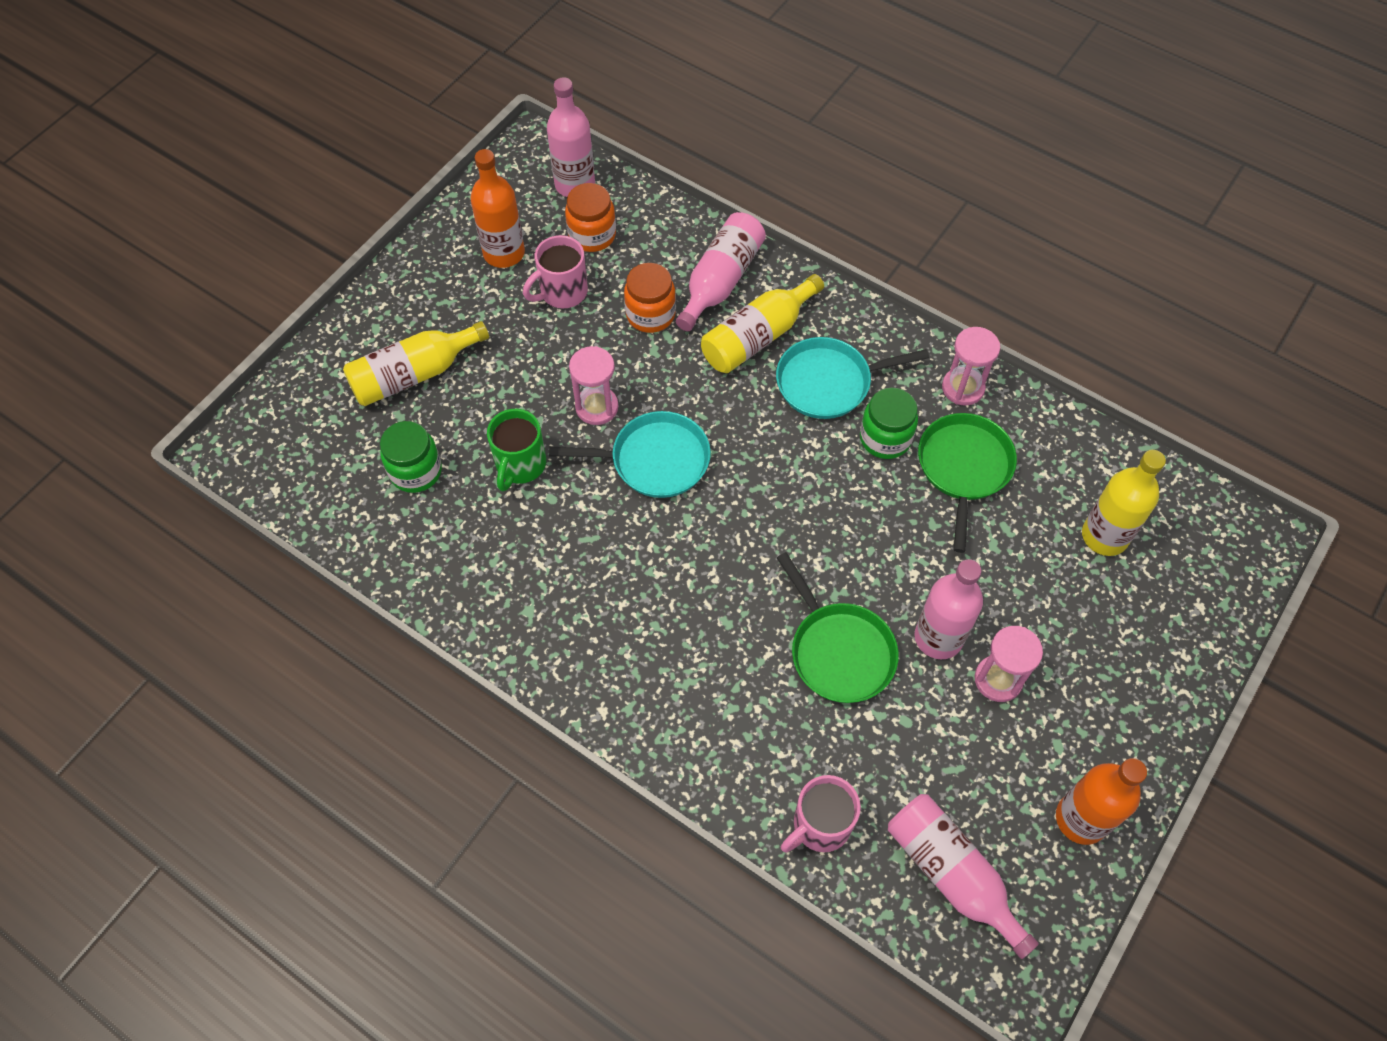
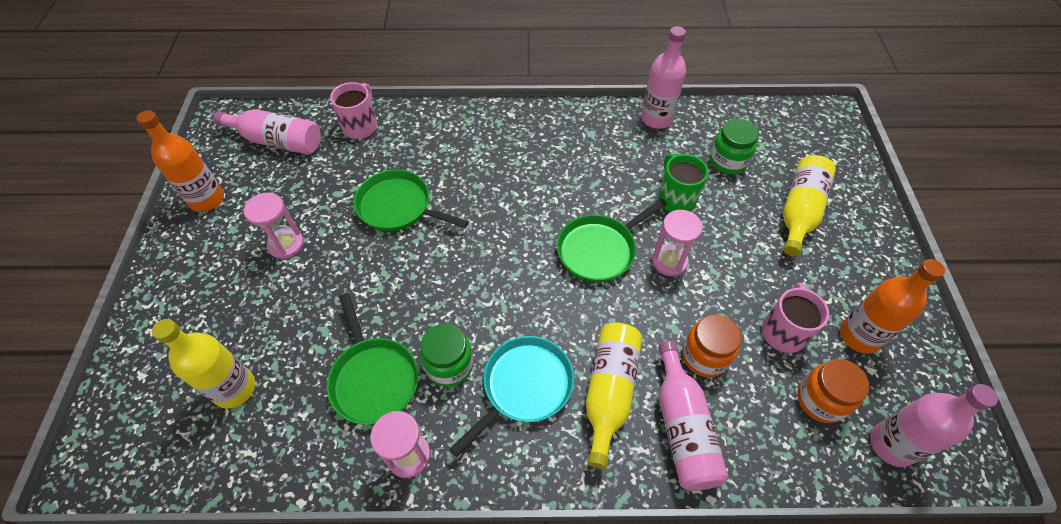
camera: 145 degrees right, 5 degrees down
(655, 460) = (599, 250): turquoise pan -> green pan
(938, 637) = (337, 247): pink bottle -> pink bottle (656, 119)

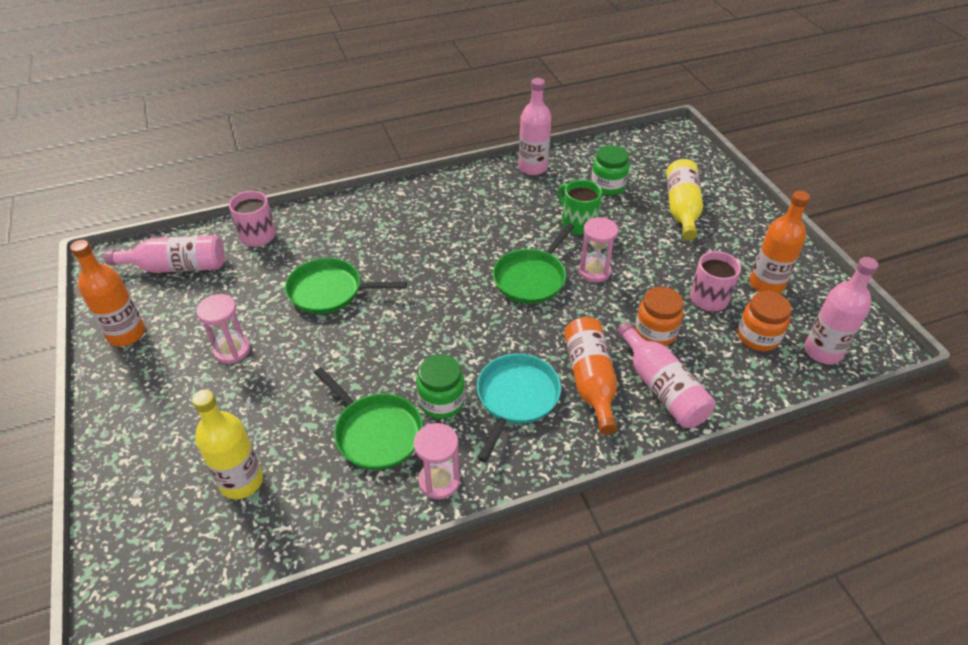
camera: 20 degrees left, 10 degrees down
(609, 392) = (590, 380): yellow bottle -> orange bottle

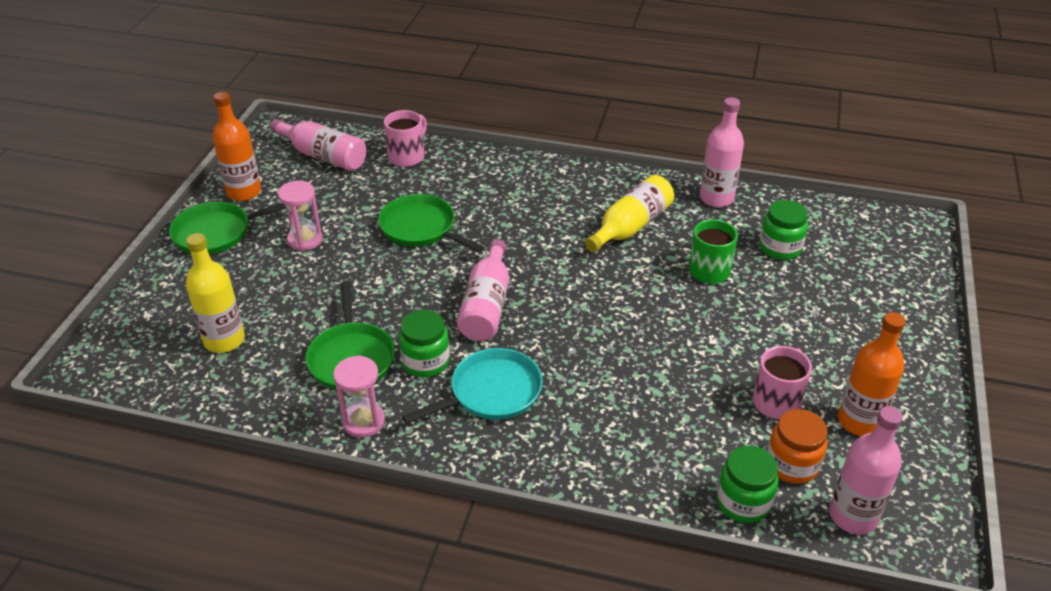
camera: 35 degrees right, 5 degrees down
(531, 278) = (609, 299): green pan -> green pan (216, 233)
(590, 380) = (574, 413): orange bottle -> none
(594, 271) = (679, 321): pink hourglass -> none
(655, 332) = (683, 405): orange jar -> none
(662, 388) = (637, 456): pink bottle -> pink bottle (486, 305)
(681, 208) = (841, 304): yellow bottle -> yellow bottle (631, 226)
(756, 381) = (743, 502): none -> green jar

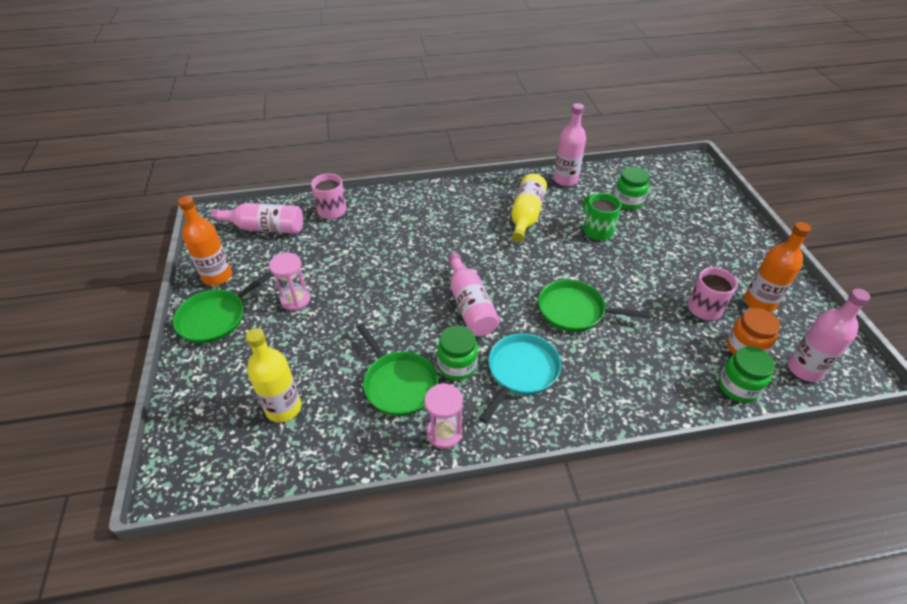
camera: 25 degrees left, 5 degrees up
(421, 228) = (381, 262): green pan -> green pan (574, 310)

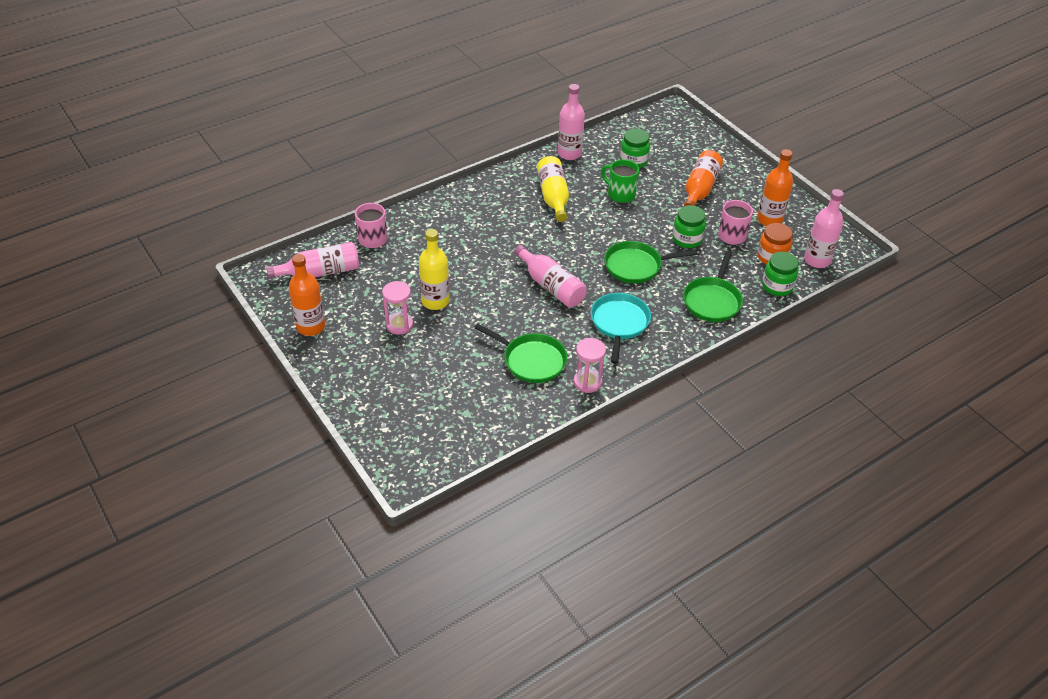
camera: 25 degrees left, 0 degrees up
(215, 318) = (339, 360): green pan -> green pan (712, 301)
(283, 408) = (453, 405): yellow bottle -> yellow bottle (435, 301)
(457, 366) = (568, 334): green jar -> green jar (687, 239)
(688, 247) = (700, 189): none -> orange bottle

